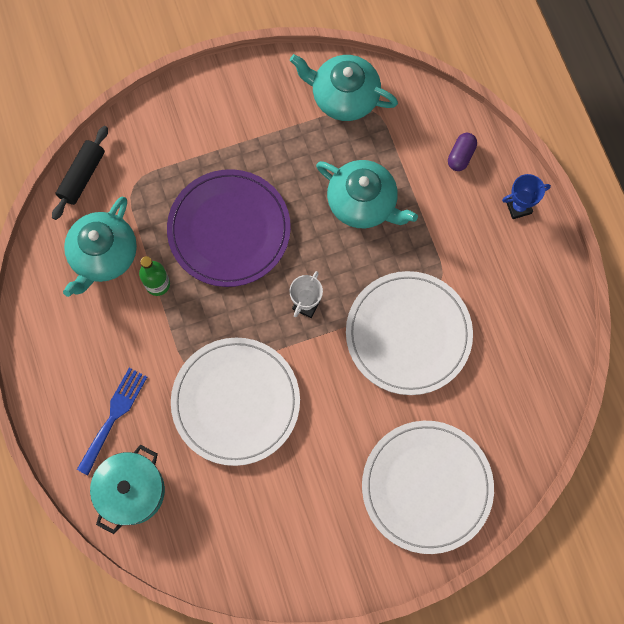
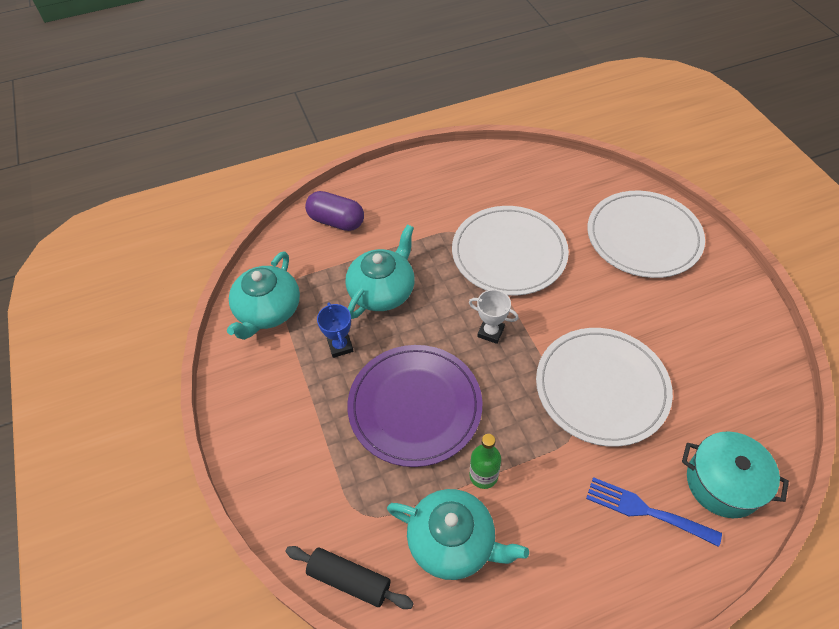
camera: 90 degrees left, 20 degrees down
(460, 156) = (336, 221): purple capsule -> purple capsule, size x1.61
(518, 207) = (385, 183): blue trophy -> blue trophy (340, 346)

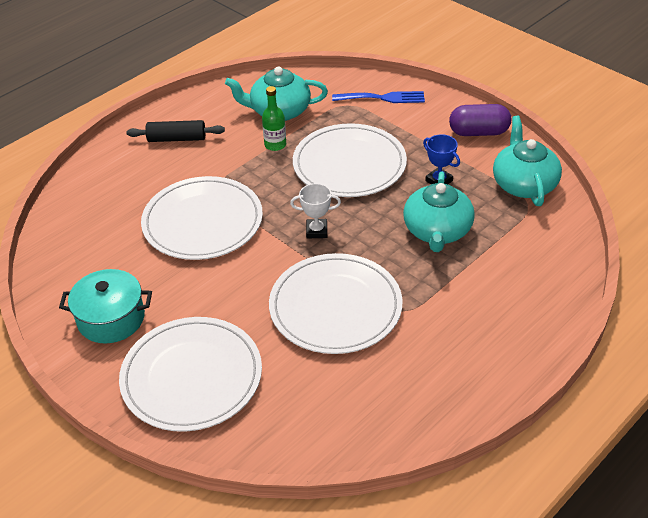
camera: 155 degrees right, 10 degrees down
(336, 221) = (539, 278): purple capsule -> purple capsule (478, 132)
(349, 580) = (333, 80): black rolling pin -> black rolling pin (177, 139)
(415, 406) = (349, 164): purple plate -> white plate
(645, 510) = (152, 162): blue fork -> blue fork (383, 98)
(723, 483) = (95, 193): turquoise pot -> turquoise pot (111, 319)

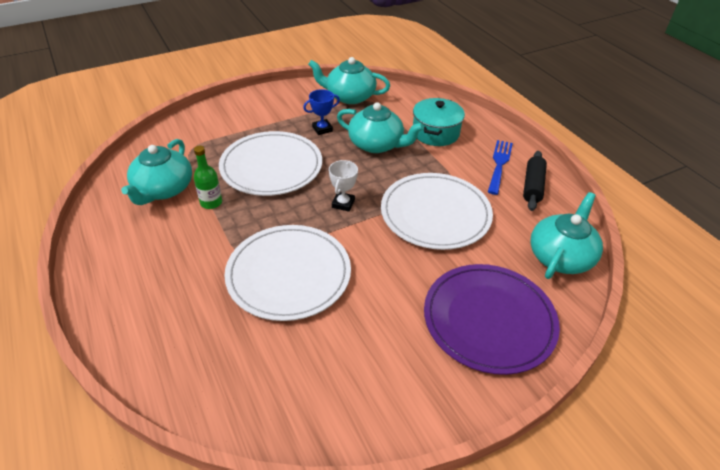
camera: 75 degrees left, 0 degrees up
(111, 319) = (395, 373): turquoise pot -> turquoise pot (435, 133)
(177, 139) = (143, 270): black rolling pin -> black rolling pin (533, 186)
(192, 376) = (489, 320): white plate -> purple plate
(311, 432) = (560, 256): none -> turquoise teapot
(383, 98) = (199, 128): blue fork -> blue fork (499, 164)
(478, 132) = (280, 98): purple capsule -> none

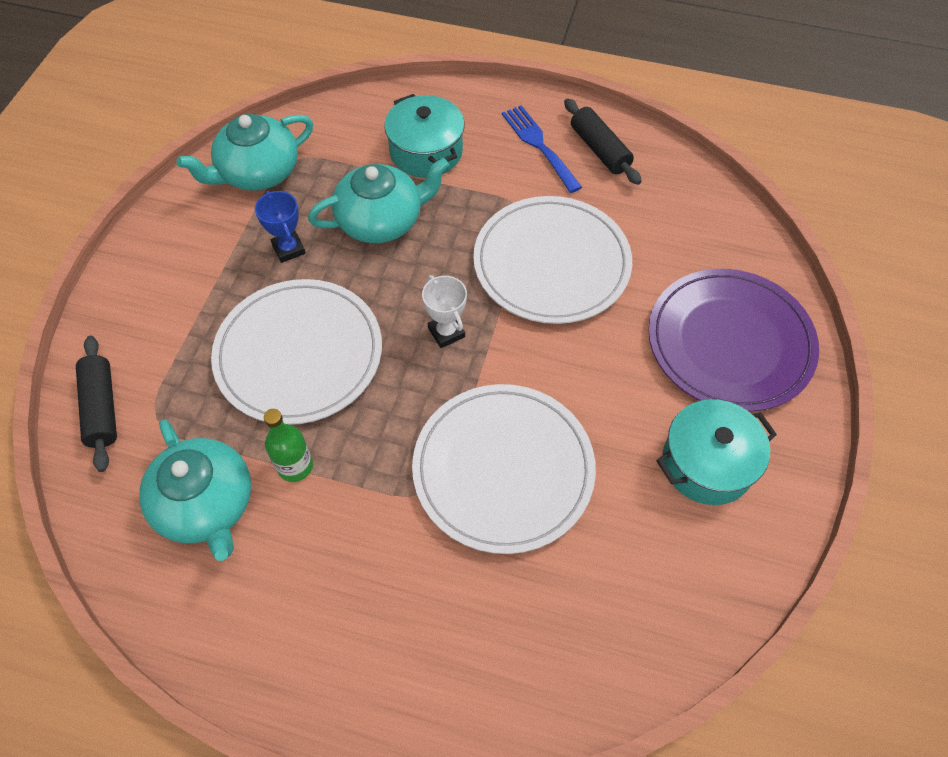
camera: 45 degrees left, 15 degrees up
(179, 133) = (101, 408): none -> black rolling pin
(322, 129) = (288, 249): blue trophy -> blue trophy turned 45 degrees counterclockwise
(392, 361) = (707, 463): none -> turquoise pot
(560, 256) = (710, 217): turquoise teapot -> none

